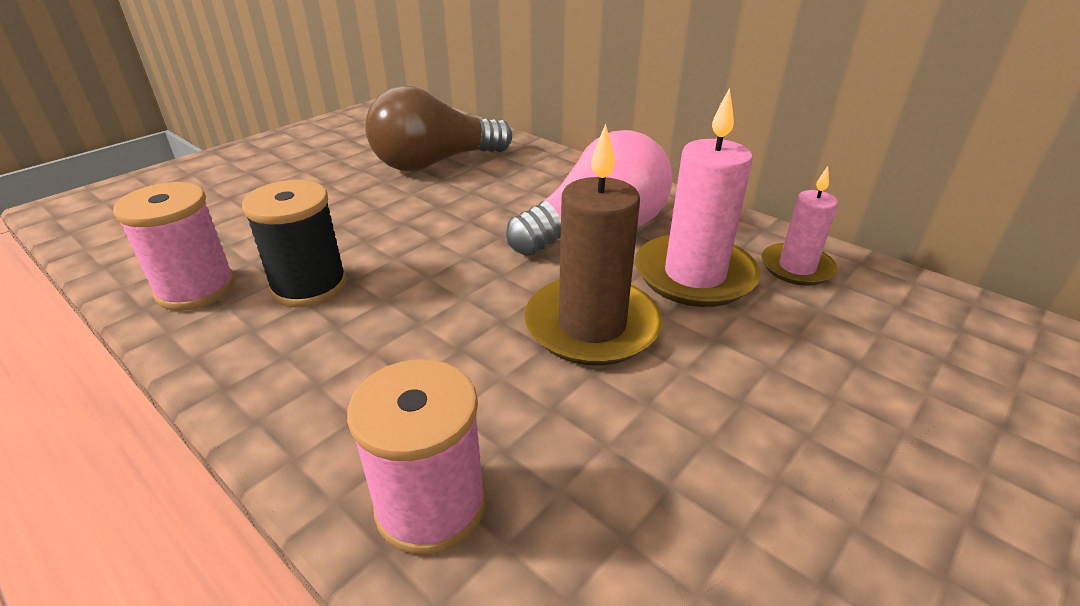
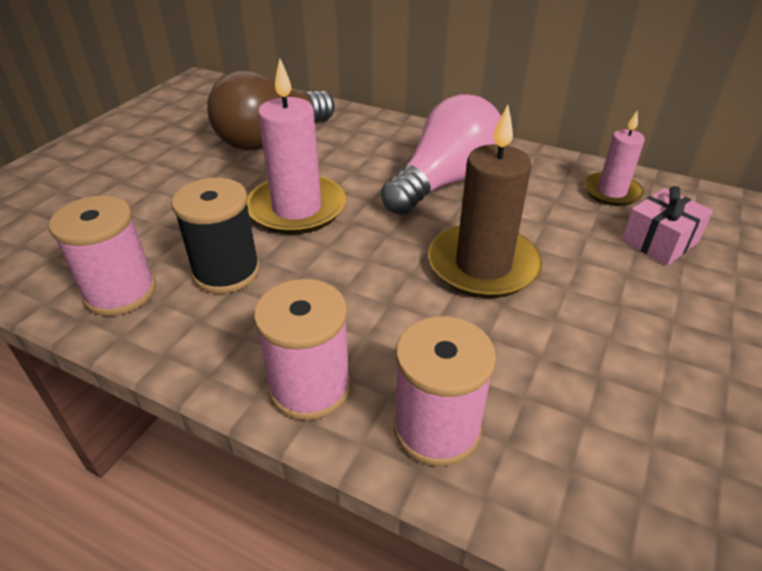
camera: 15 degrees left, 5 degrees up
(318, 424) = (310, 387): none -> pink spool
(694, 275) = (540, 210): pink candle -> pink candle (297, 209)
(834, 334) = (659, 241): none -> pink gift

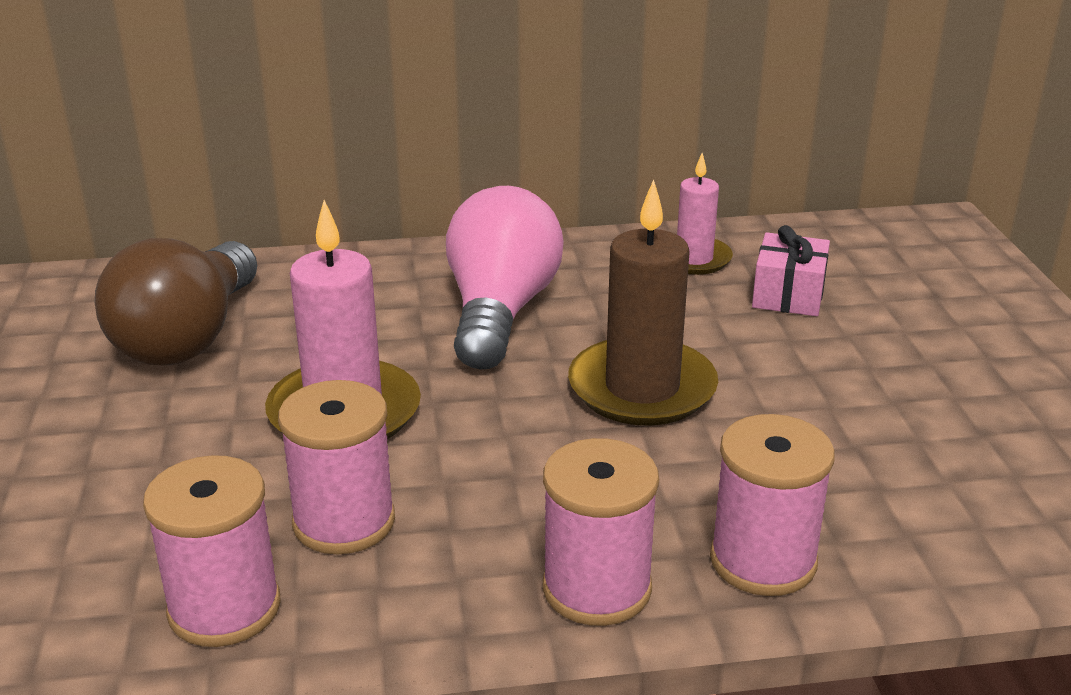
camera: 35 degrees left, 10 degrees down
(226, 272) = (344, 522): black spool -> pink spool

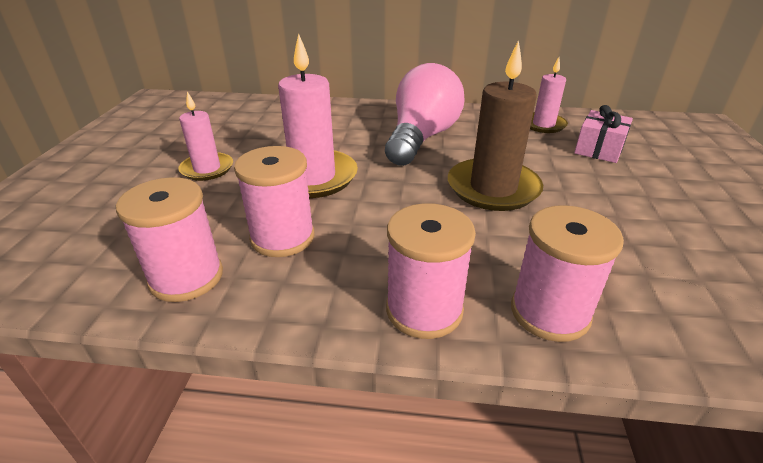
camera: 15 degrees right, 5 degrees up
(147, 425) = (207, 169): none -> pink candle
(188, 337) = (252, 131): brown light bulb -> none

